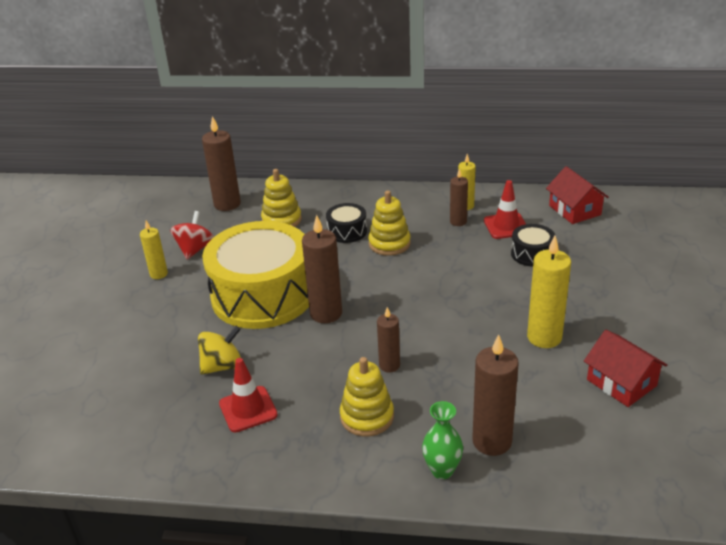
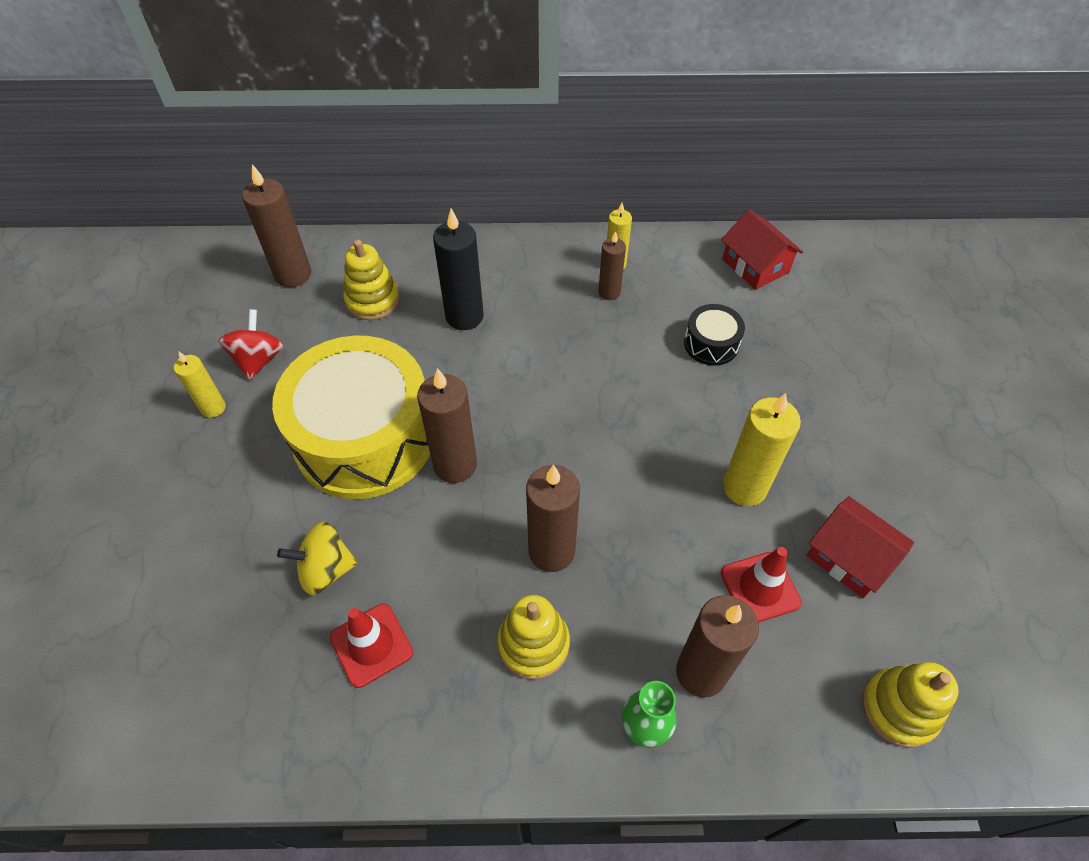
camera: 10 degrees left, 20 degrees up
(222, 366) = (325, 570): yellow spinning top -> yellow spinning top turned 150 degrees counterclockwise
(347, 231) = (464, 316): black drum -> black candle
(389, 243) = (524, 335): yellow stacking toy -> yellow stacking toy (899, 708)
(389, 365) = (551, 551): brown candle -> brown candle, size x1.67
(506, 226) = (672, 297): red traffic cone -> red traffic cone (760, 587)

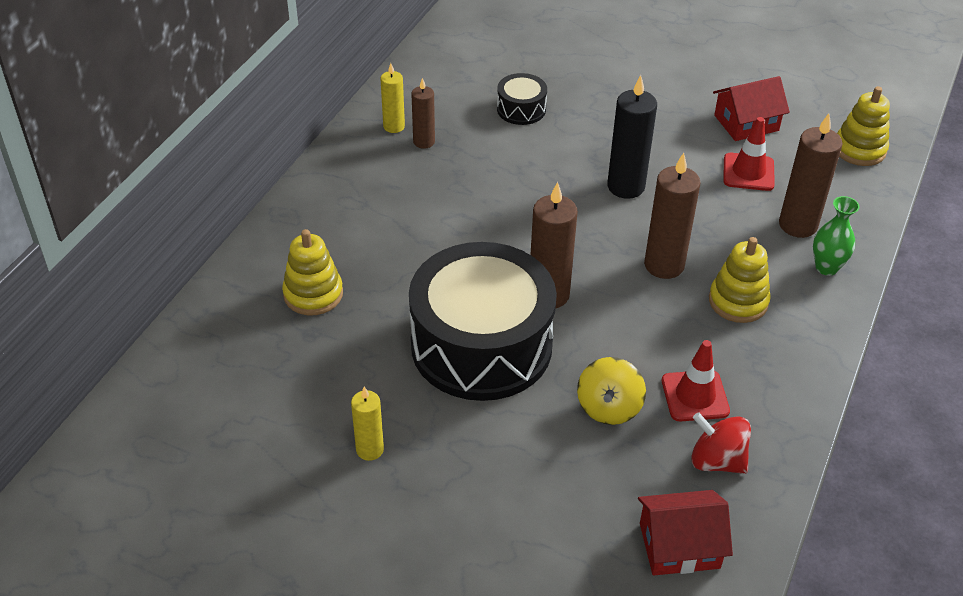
camera: 65 degrees left, 10 degrees down
(258, 359) = (329, 400): red spinning top -> red spinning top (717, 461)
(293, 274) = (226, 345): brown candle -> none
(364, 437) = (481, 345): yellow drum -> black drum
(464, 316) = (383, 238): black candle -> black candle (626, 186)
(744, 487) = (664, 146): yellow candle -> none
(755, 265) = (457, 54): red house -> red house (679, 545)

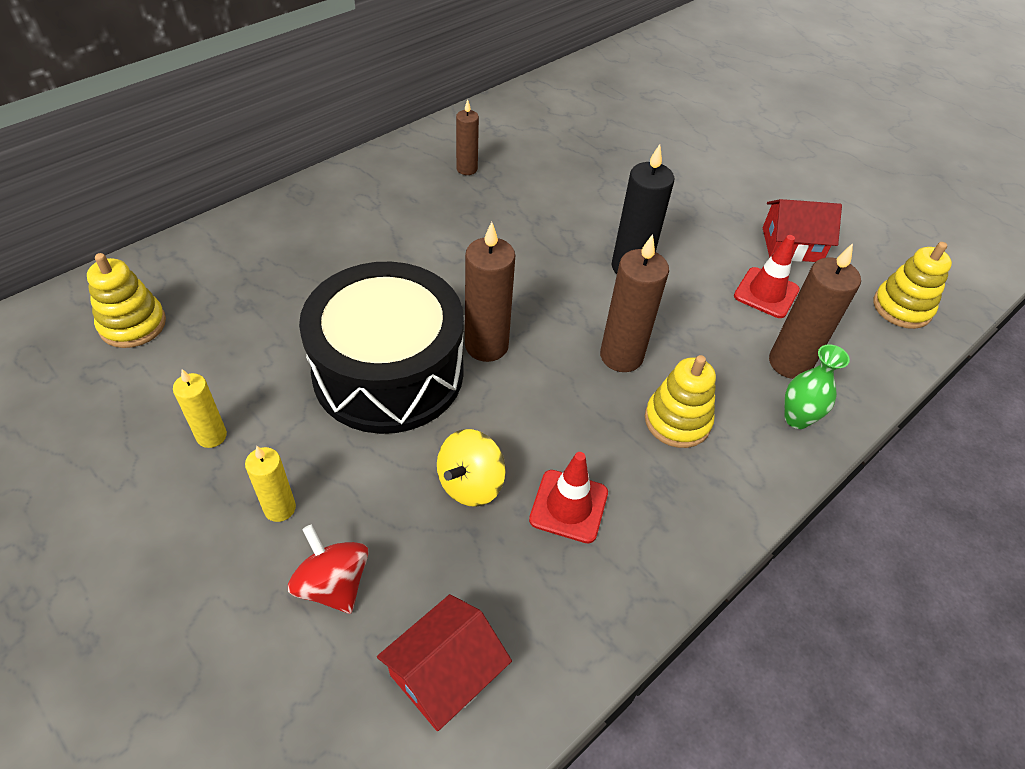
camera: 20 degrees right, 5 degrees up
(313, 294) = (272, 270): yellow stacking toy -> yellow stacking toy (133, 324)
(394, 126) = (449, 148): yellow candle -> yellow candle (280, 508)
(521, 109) = (575, 167): black drum -> none
(679, 545) = (445, 673): red house -> red house turned 60 degrees counterclockwise
(717, 461) = (548, 589): red spinning top -> red spinning top (333, 584)

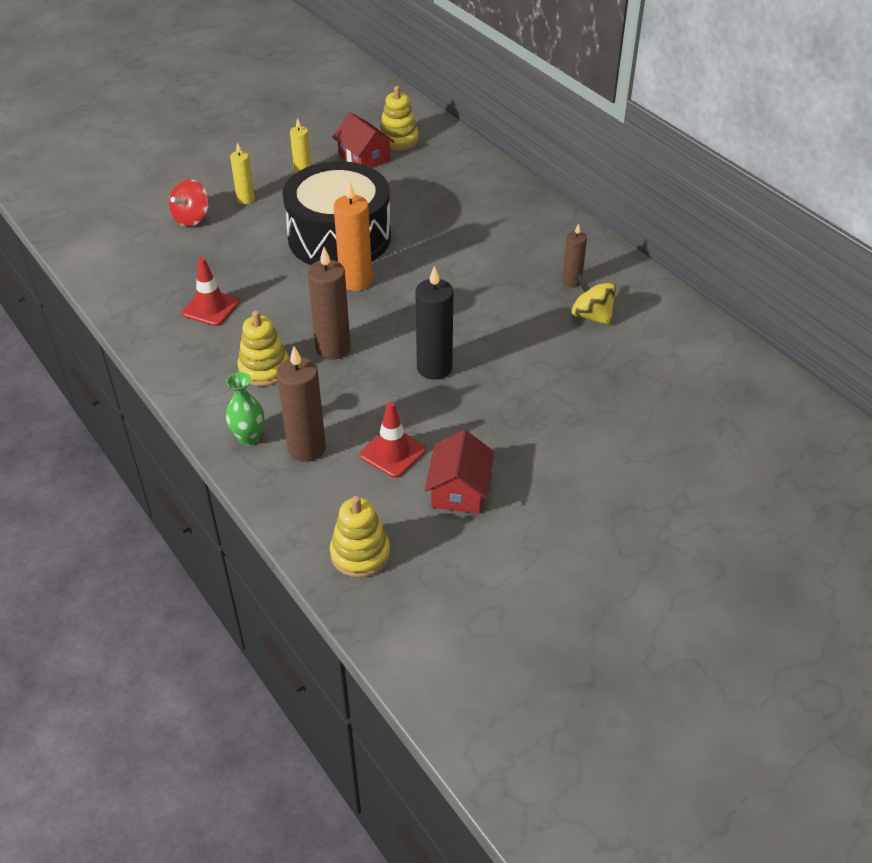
camera: 100 degrees right, 5 degrees down
(333, 584) = (192, 218): red spinning top -> red spinning top turned 150 degrees clockwise
(445, 673) = (127, 254): red house -> red house (364, 158)
(470, 483) = (240, 268): yellow spinning top -> yellow spinning top (591, 316)
(486, 346) = (356, 281): brown candle -> orange candle

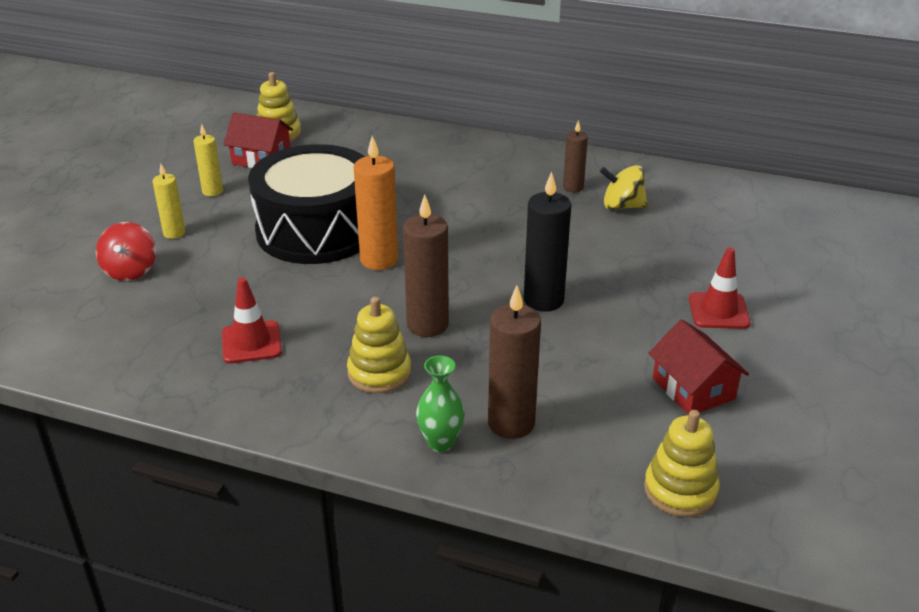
camera: 35 degrees left, 10 degrees down
(392, 453) = (596, 387): red traffic cone -> red traffic cone (718, 311)

